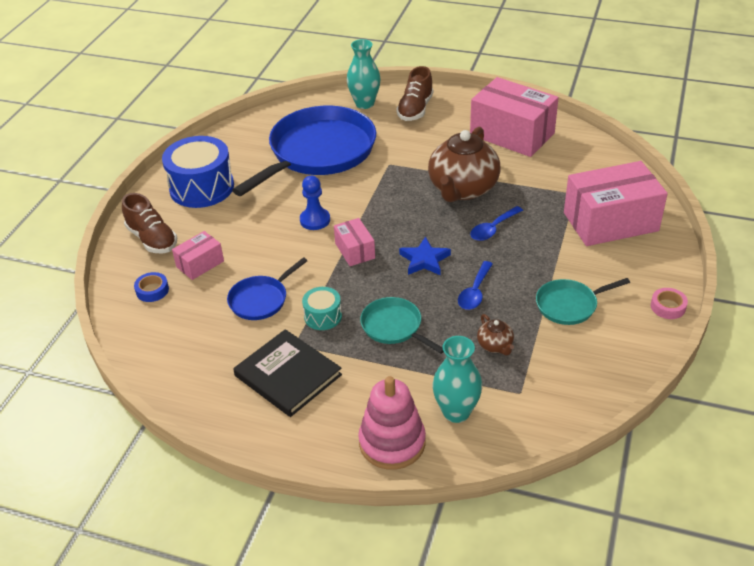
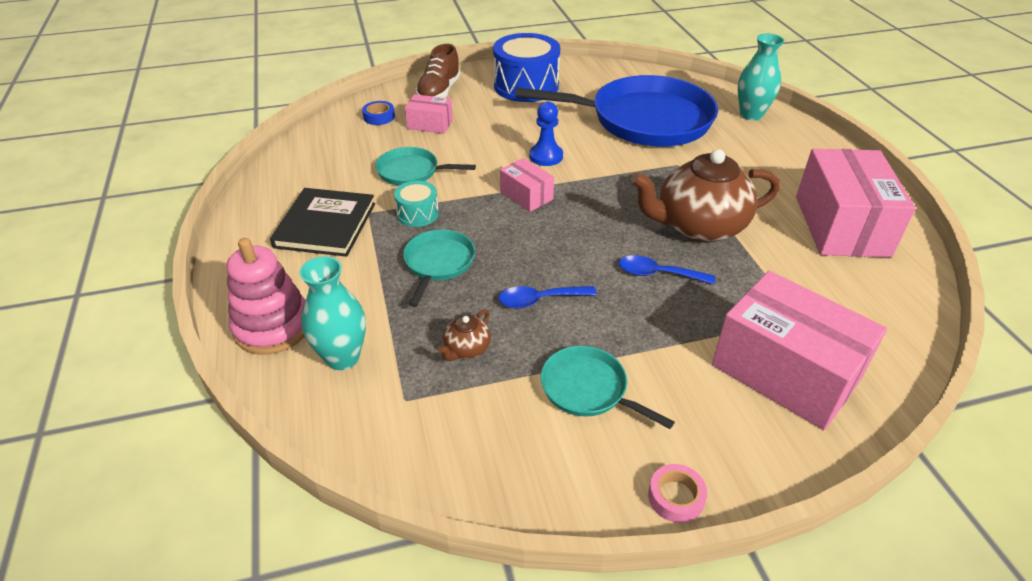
camera: 55 degrees right, 0 degrees up
(260, 300) = (411, 171): blue pan -> turquoise pan
(355, 251) = (526, 195): pink box -> pink box turned 75 degrees counterclockwise
(415, 109) = (786, 146): brown shoe -> none
(424, 260) = (556, 244): blue star -> none

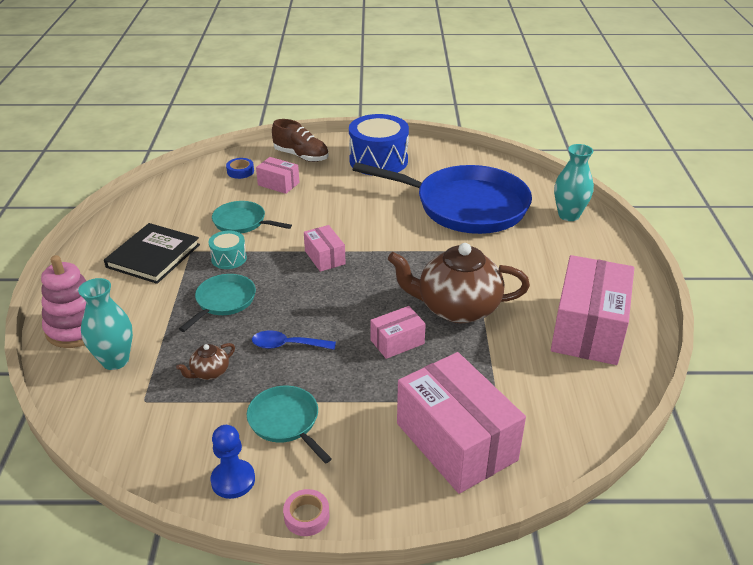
camera: 15 degrees right, 5 degrees down
(439, 92) = (301, 156): brown shoe -> brown shoe turned 90 degrees counterclockwise
(546, 156) = (360, 226): blue pawn -> blue pawn (233, 480)
(658, 274) = (397, 342): blue spoon -> pink box

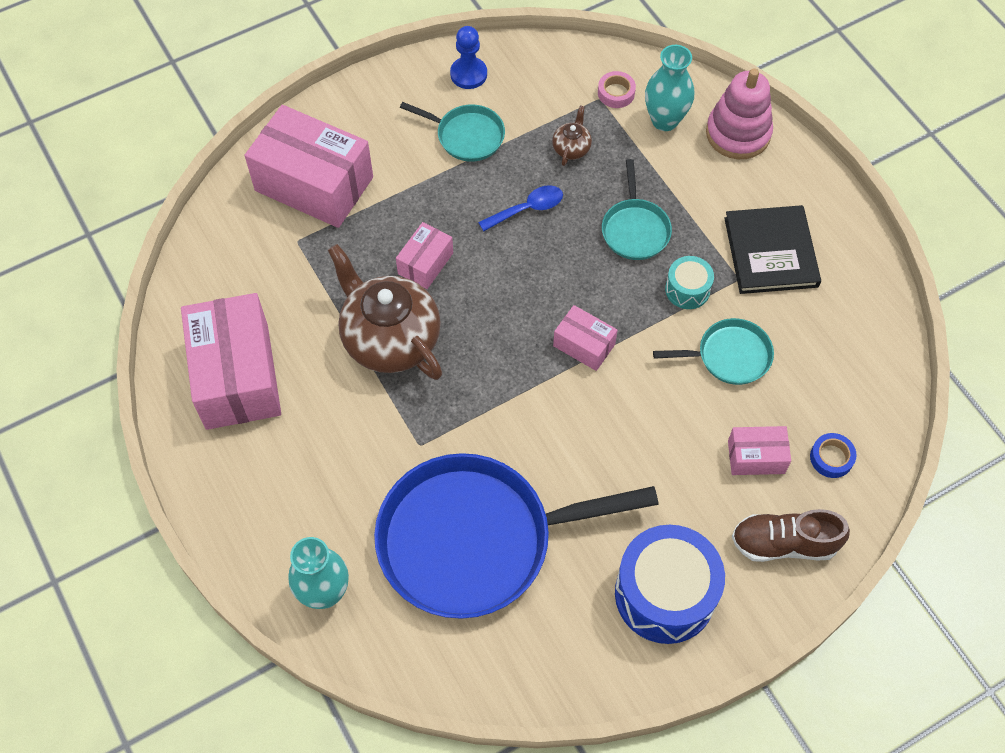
camera: 150 degrees right, 25 degrees up
(306, 516) = (394, 75): pink tape -> pink tape (616, 93)
(457, 308) = (390, 338): brown teapot -> brown teapot turned 105 degrees counterclockwise

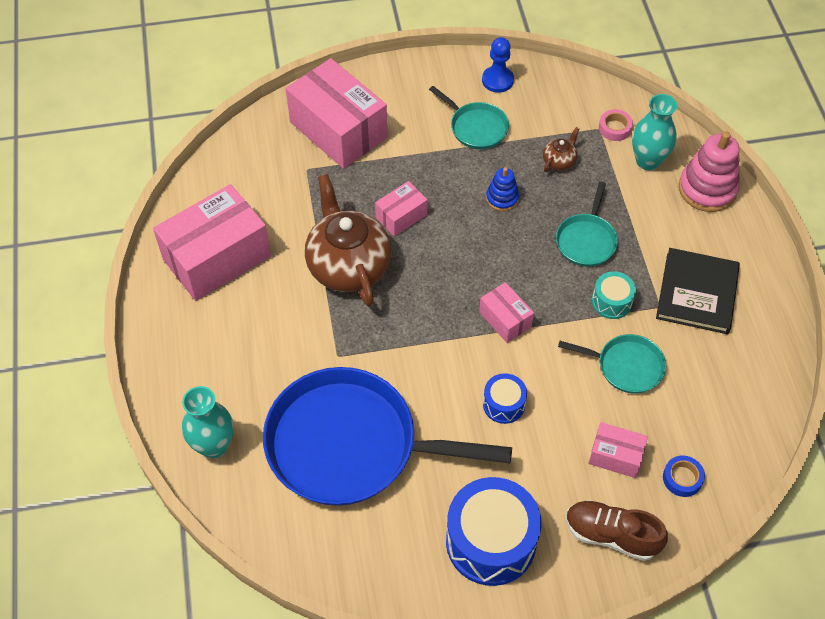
camera: 20 degrees right, 5 degrees down
(237, 376) = (217, 258): pink box -> pink box turned 45 degrees clockwise
(527, 209) = (502, 198): blue spoon -> blue stacking toy
(619, 440) = (503, 404): none -> blue drum

